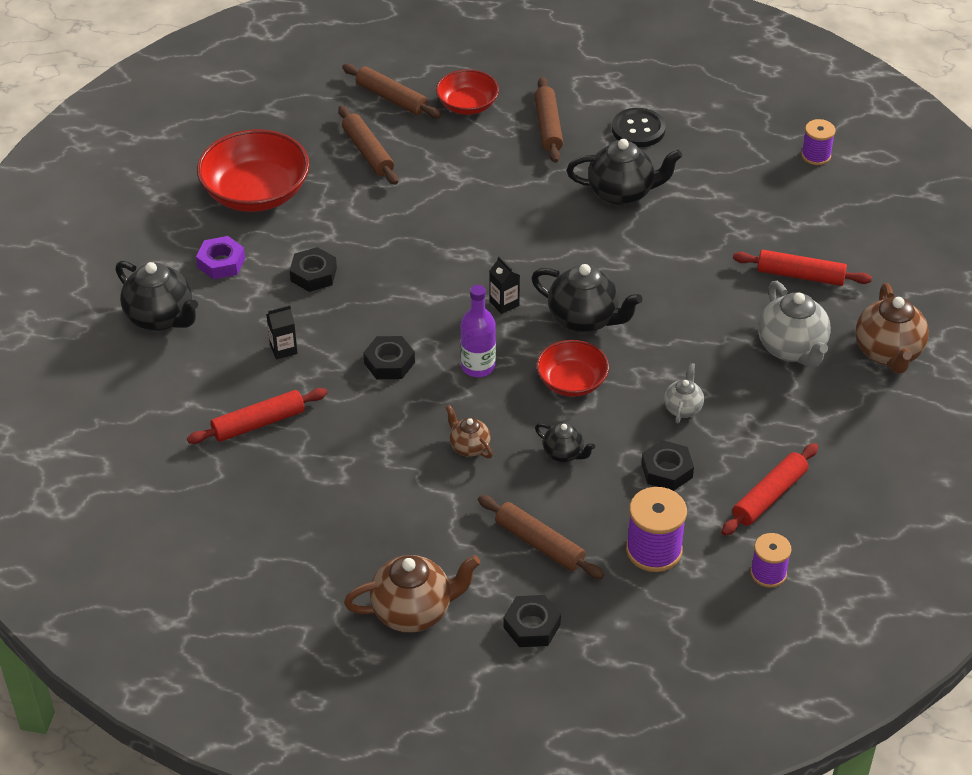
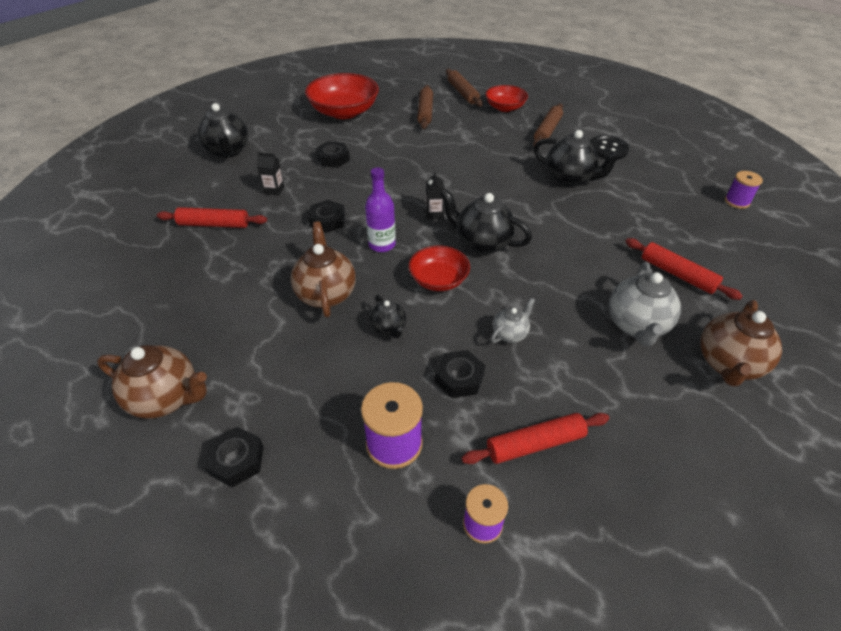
camera: 30 degrees right, 0 degrees up
(221, 263) = (289, 136): purple nut -> none
(469, 447) = (326, 294): brown teapot -> brown teapot, size x1.83
(539, 544) = (308, 390): brown rolling pin -> none
(584, 319) = (482, 243): black teapot -> black teapot turned 150 degrees clockwise

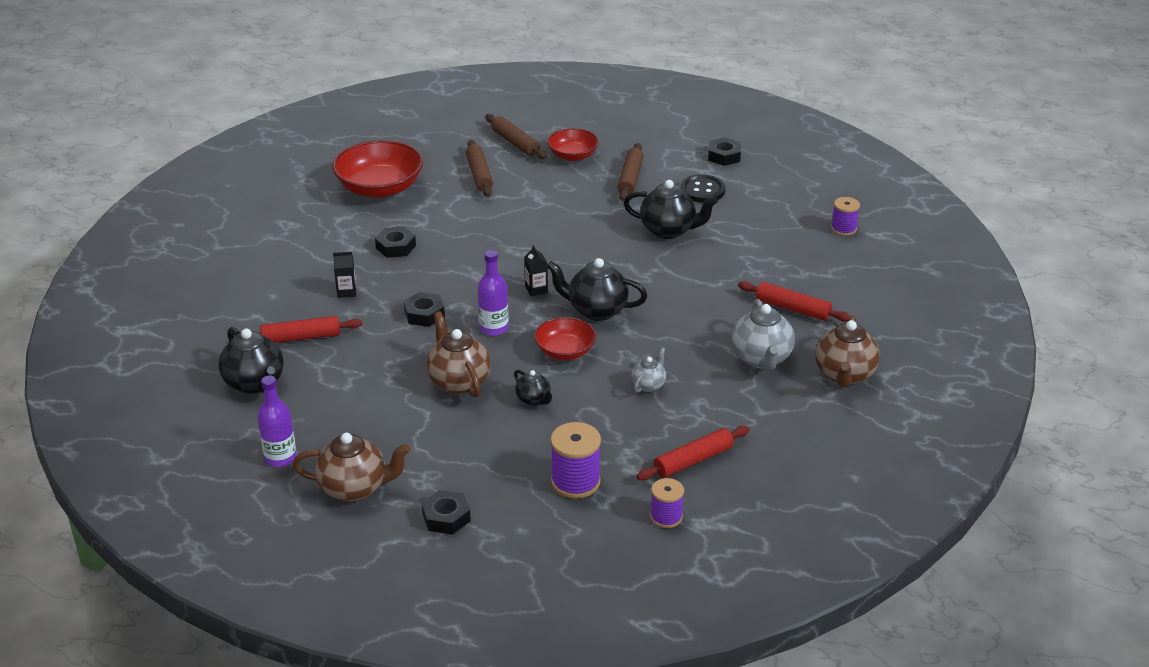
camera: 15 degrees left, 10 degrees down
(121, 345) = (280, 458): none -> purple bottle
(228, 151) = (264, 257): black teapot -> black teapot (255, 384)
(459, 378) = (614, 427): black nut -> black nut (724, 156)

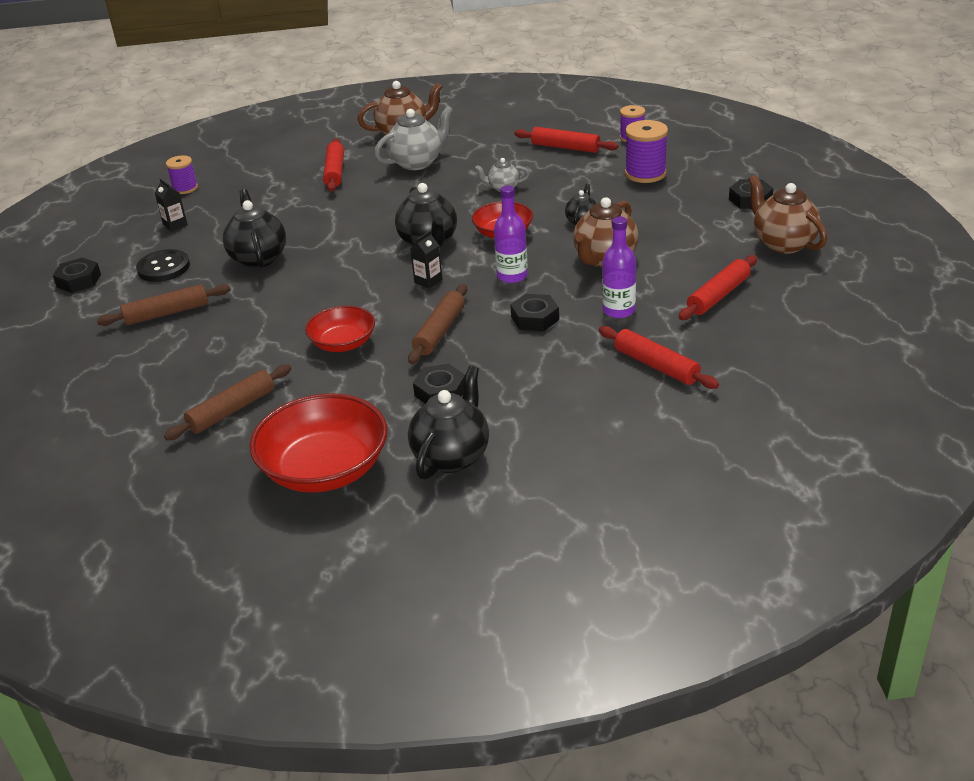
camera: 120 degrees left, 0 degrees up
(255, 384) = (750, 353): black teapot -> black teapot (452, 456)
(280, 458) = (807, 290): purple bottle -> purple bottle (618, 310)
(335, 409) = (718, 295): none -> red rolling pin
(346, 292) = (554, 379): black carton -> black carton (175, 224)
(515, 143) = (131, 419): brown rolling pin -> brown rolling pin (439, 331)
(572, 155) = (137, 367): red bowl -> red bowl (343, 343)

